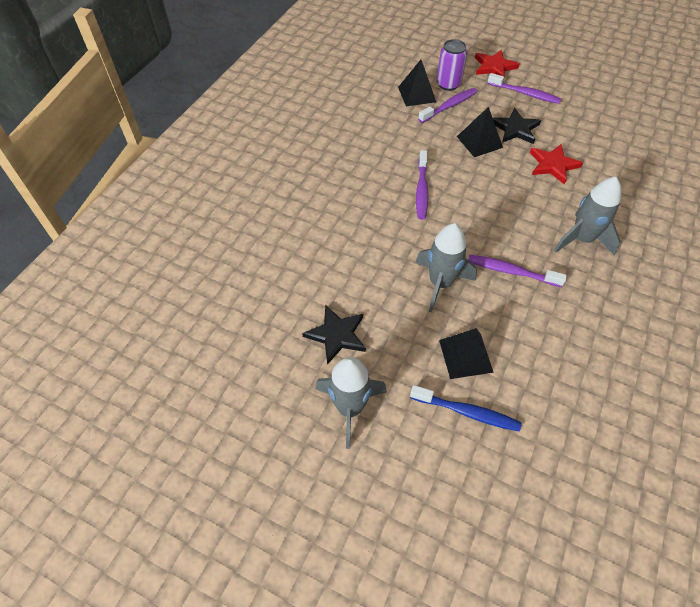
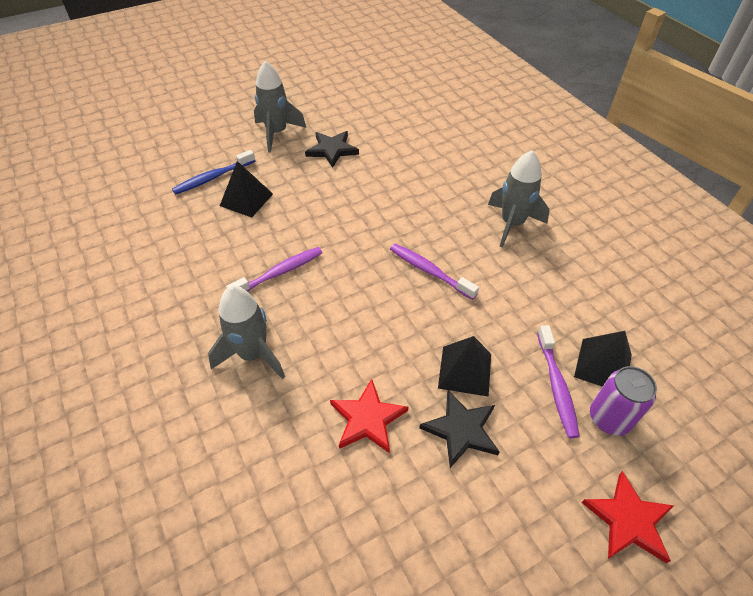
camera: 125 degrees right, 5 degrees down
(440, 283) = (316, 222): grey rocket -> grey rocket (512, 224)
(525, 93) = (531, 509): purple toothbrush -> none

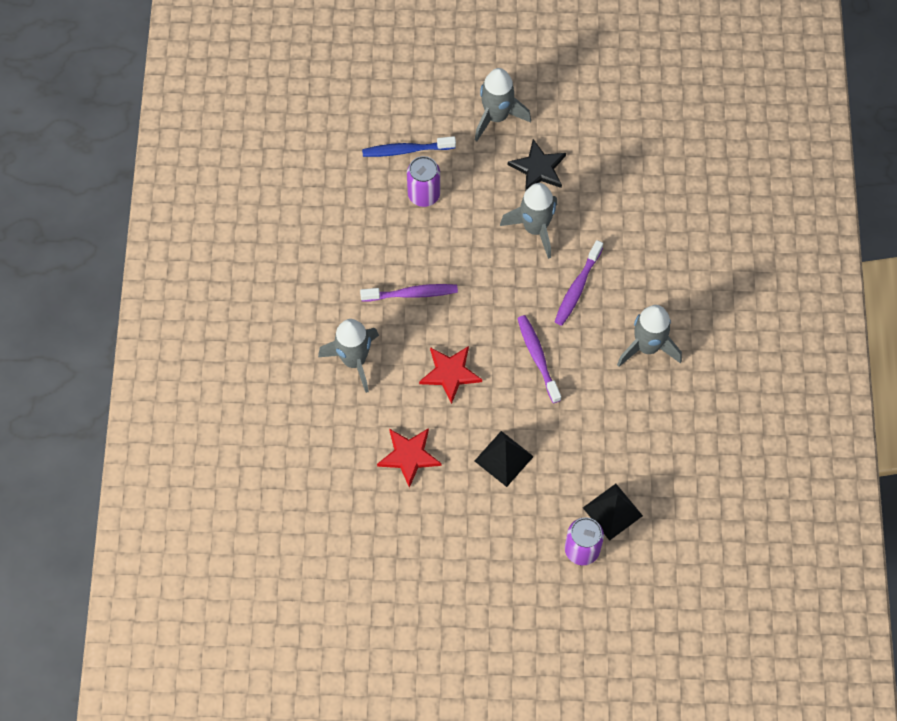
camera: 30 degrees right, 15 degrees up
(246, 200) = (424, 195): black pyramid -> purple can
(357, 185) = (535, 228): none -> grey rocket
(461, 430) = (469, 499): black star -> none
(556, 386) = (563, 507): purple toothbrush -> purple toothbrush (577, 288)
(628, 520) = (536, 615): red star -> red star (450, 373)

